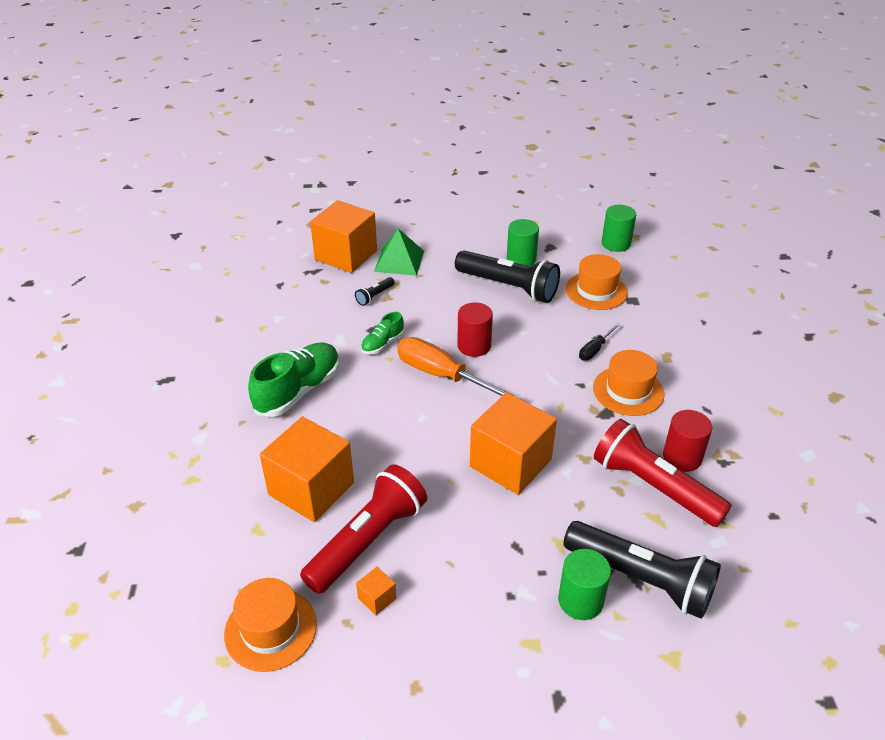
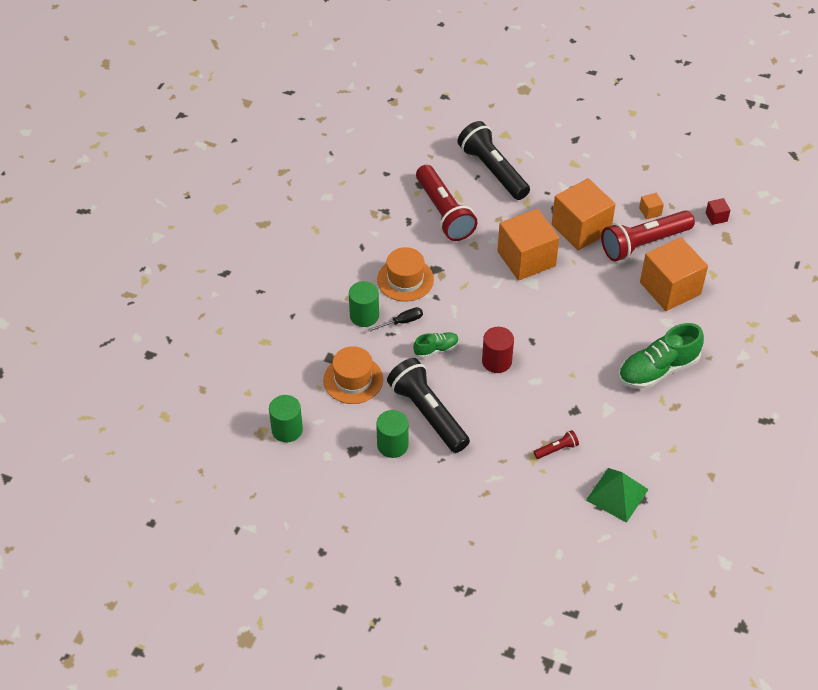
camera: 155 degrees left, 10 degrees up
(270, 629) = (716, 217): orange hat -> red cube
(346, 255) = (563, 518): orange cube -> orange cube (581, 229)
(375, 296) = (556, 449): black flashlight -> red flashlight
(382, 344) = (572, 391): green shoe -> green shoe (436, 349)
(399, 261) = (513, 488): green pyramid -> green pyramid (617, 494)
(443, 376) = (537, 342): orange screwdriver -> none
(580, 600) = (534, 172): green cylinder -> green cylinder (364, 316)
(682, 457) = (409, 223): red cylinder -> none

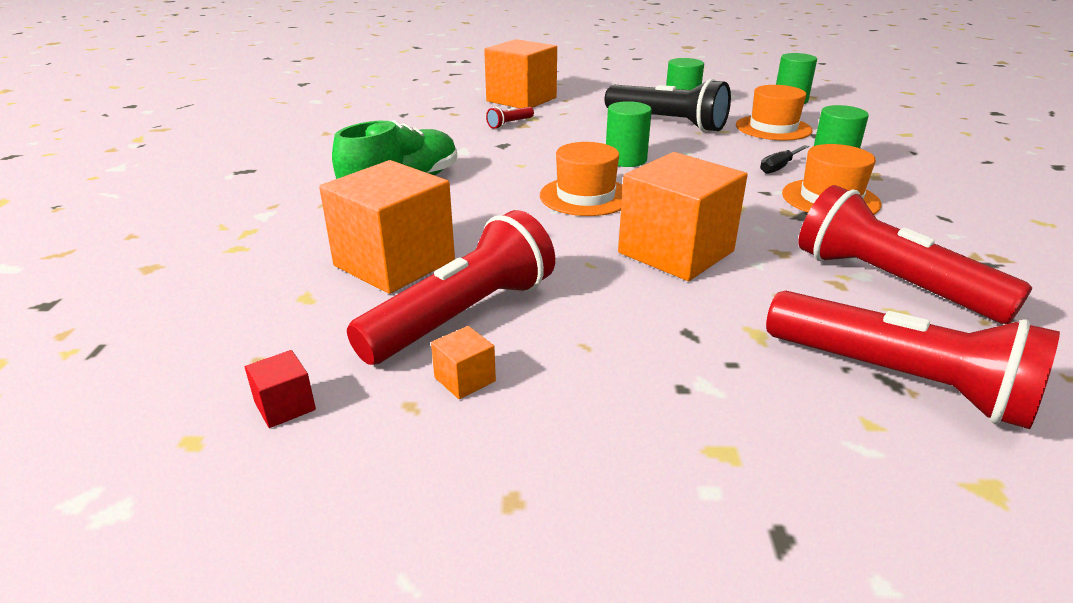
camera: 160 degrees right, 20 degrees down
(436, 349) = (709, 156): green shoe -> none
(493, 170) = (899, 380): black flashlight -> red flashlight
(496, 361) = (626, 159): red cylinder -> green cylinder
(547, 322) = (585, 196): none -> orange hat
(581, 229) = (608, 313): orange cube -> orange cube (521, 99)
(617, 494) = (432, 113): green pyramid -> none

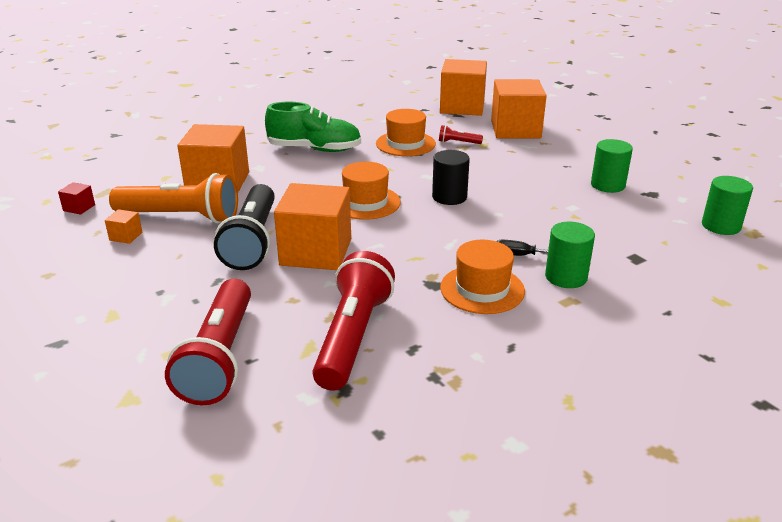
camera: 55 degrees right, 0 degrees up
(431, 101) = (462, 107): none -> orange cube
(462, 316) = (181, 217): red flashlight -> orange flashlight
(626, 159) = (449, 197): green cylinder -> black cylinder
(667, 123) = (555, 190): black flashlight -> black flashlight (252, 241)
(773, 128) = (619, 234): orange hat -> orange hat (405, 144)

